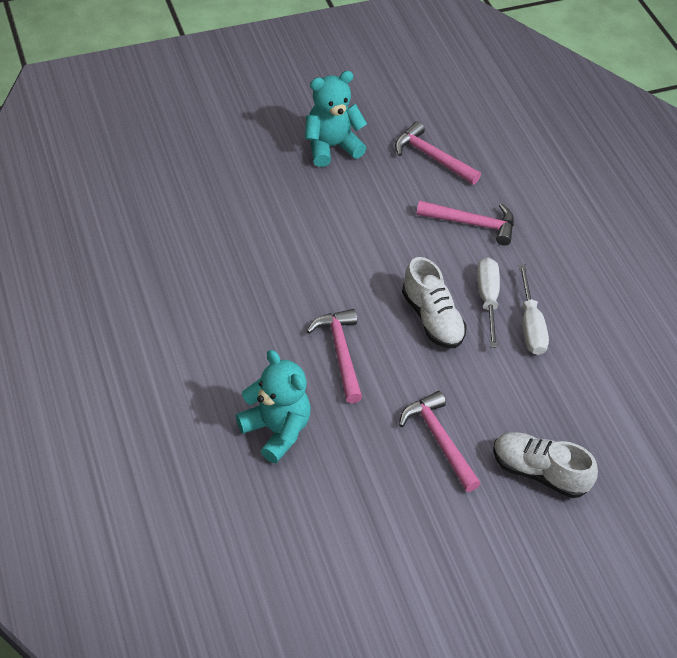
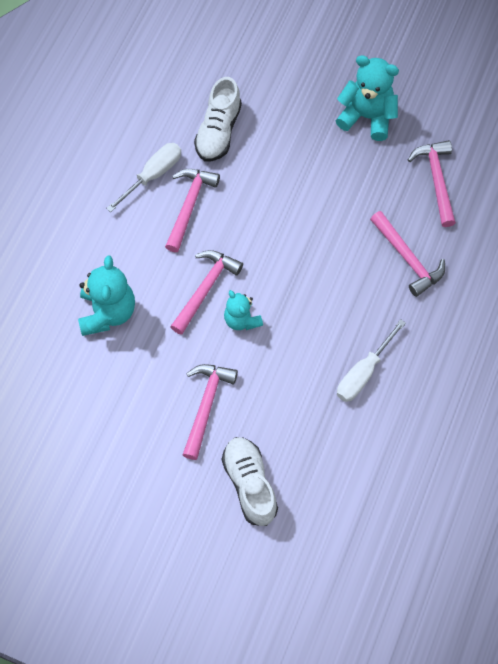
camera: 45 degrees right, 15 degrees up
(258, 300) = (189, 206): none -> pink hammer
(396, 355) = (242, 320): none -> turquoise teddy bear
(432, 318) = (296, 312): white shoe -> white shoe (218, 131)
(487, 299) = (353, 328): white screwdriver -> white screwdriver (153, 175)

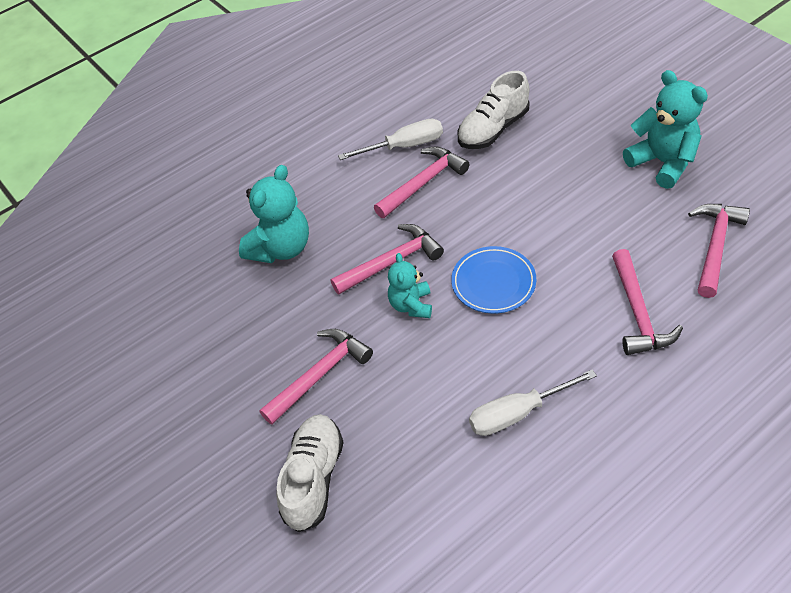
camera: 35 degrees right, 15 degrees down
(293, 275) = (493, 283): none -> blue plate

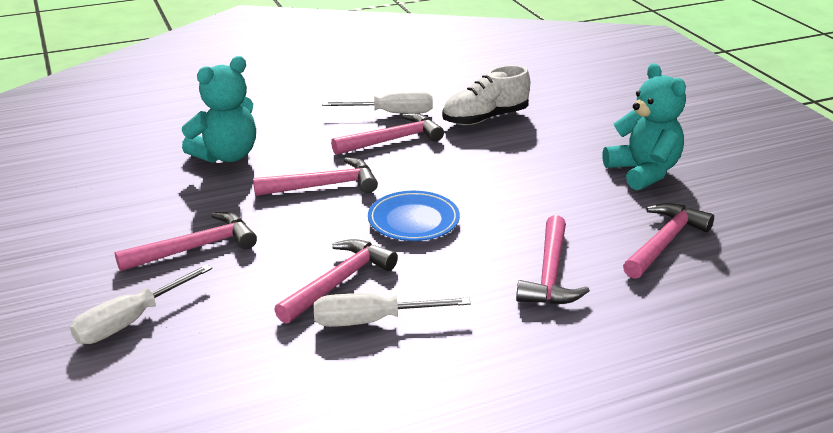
camera: 10 degrees right, 20 degrees down
(313, 479) = (130, 321): white shoe -> white screwdriver
(411, 305) = (320, 219): turquoise teddy bear -> none
(467, 377) = (339, 282): none -> pink hammer

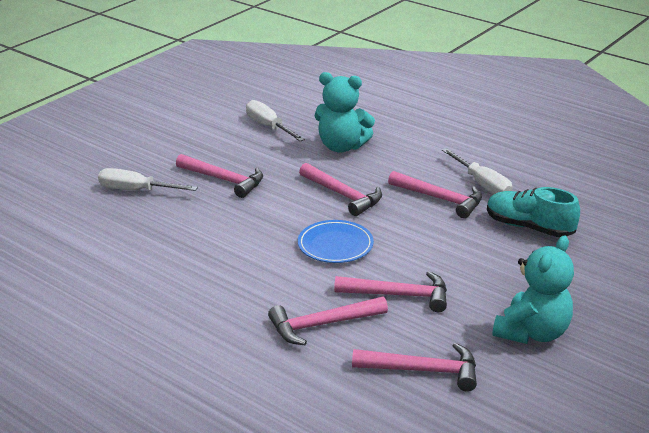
camera: 60 degrees right, 0 degrees up
(339, 282) = (233, 242): pink hammer -> pink hammer (399, 295)
(371, 321) = (202, 269): white screwdriver -> white screwdriver (268, 127)
(485, 118) = (529, 227): white shoe -> turquoise shoe

